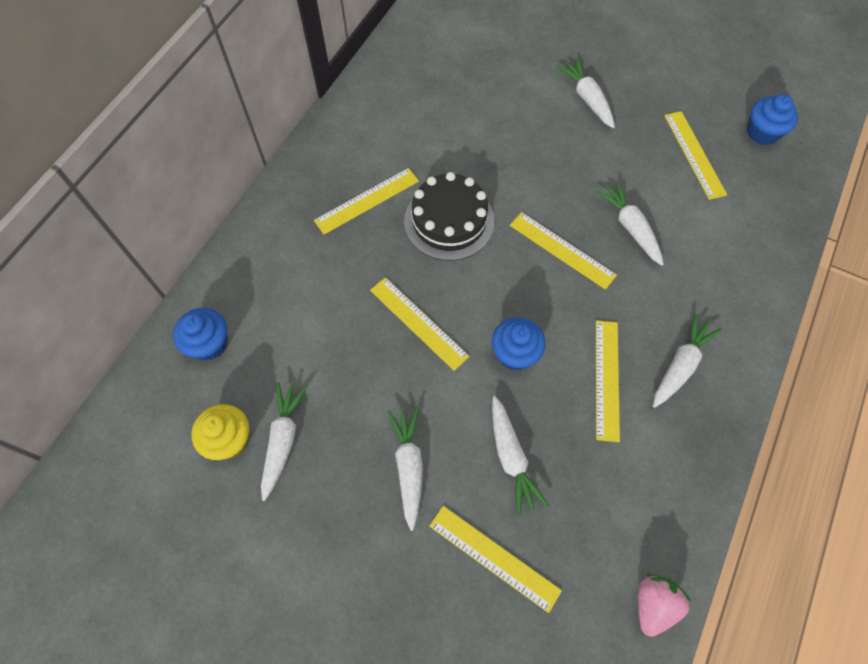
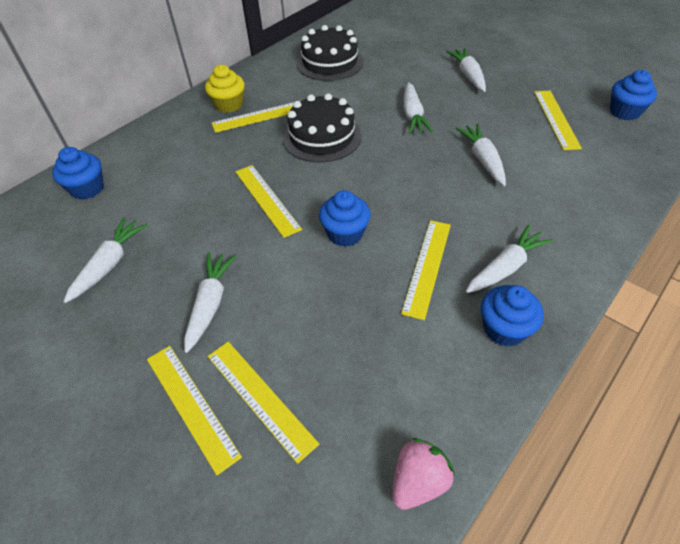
camera: 15 degrees right, 15 degrees down
(229, 439) = (65, 256): yellow cupcake -> yellow cupcake (229, 105)
(420, 98) = (330, 62): none -> black cake
(511, 457) = (310, 314): white carrot -> white carrot (412, 115)
(562, 250) = (414, 167): yellow ruler -> yellow ruler (191, 405)
(692, 436) = (504, 329): none -> blue cupcake

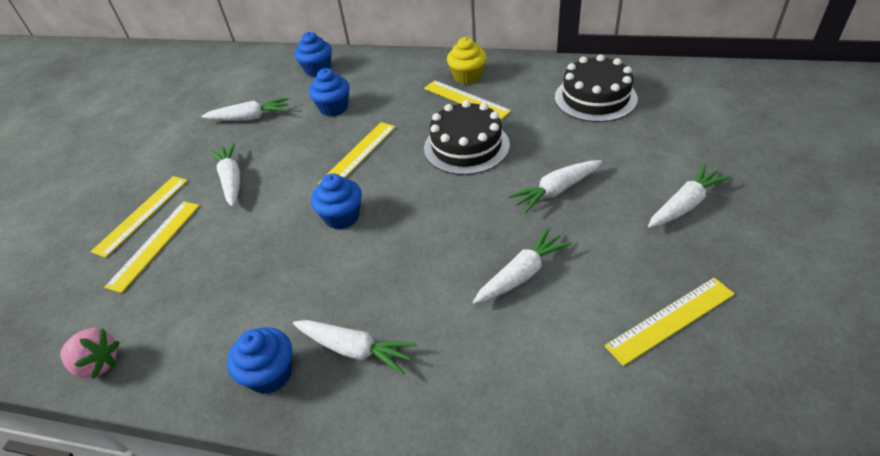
camera: 65 degrees right, 5 degrees down
(210, 304) = (231, 180): white carrot -> white carrot turned 90 degrees counterclockwise
(427, 267) = (327, 287): yellow ruler -> none
(624, 112) = (771, 399): blue cupcake -> blue cupcake (334, 108)

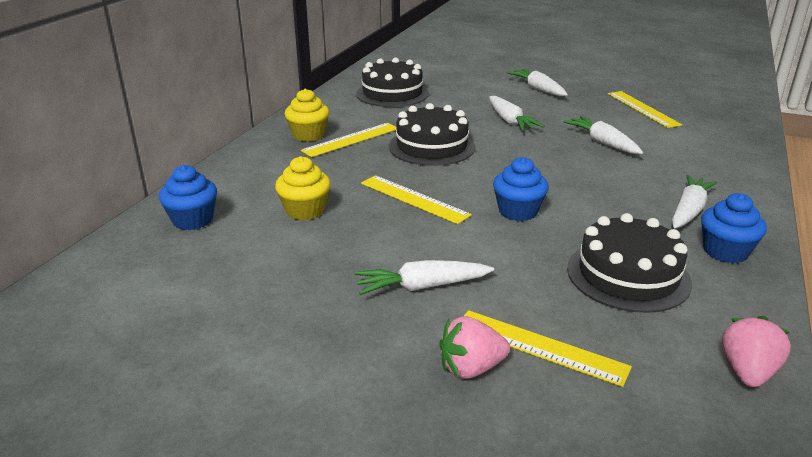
camera: 85 degrees left, 15 degrees down
(142, 214) = (471, 368): yellow ruler -> pink strawberry
(235, 293) = (628, 275): none -> black cake
(250, 118) = (275, 276): white carrot -> none
(334, 108) = (305, 211): blue cupcake -> yellow cupcake

